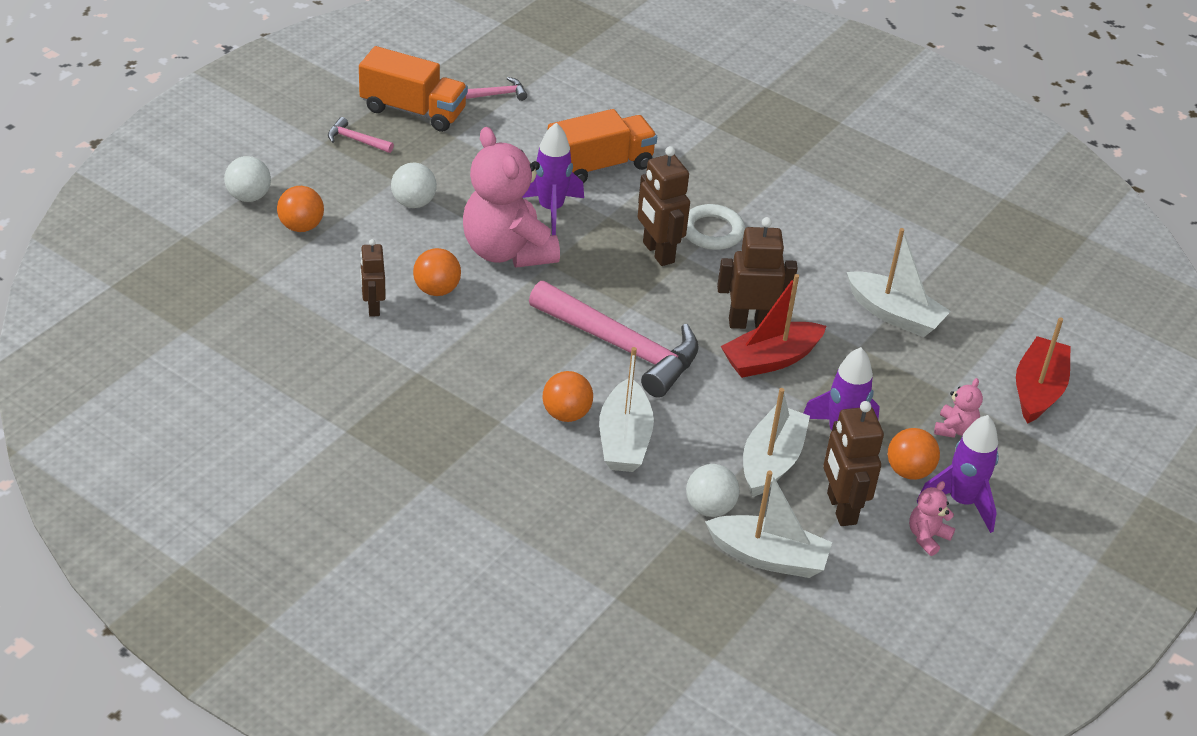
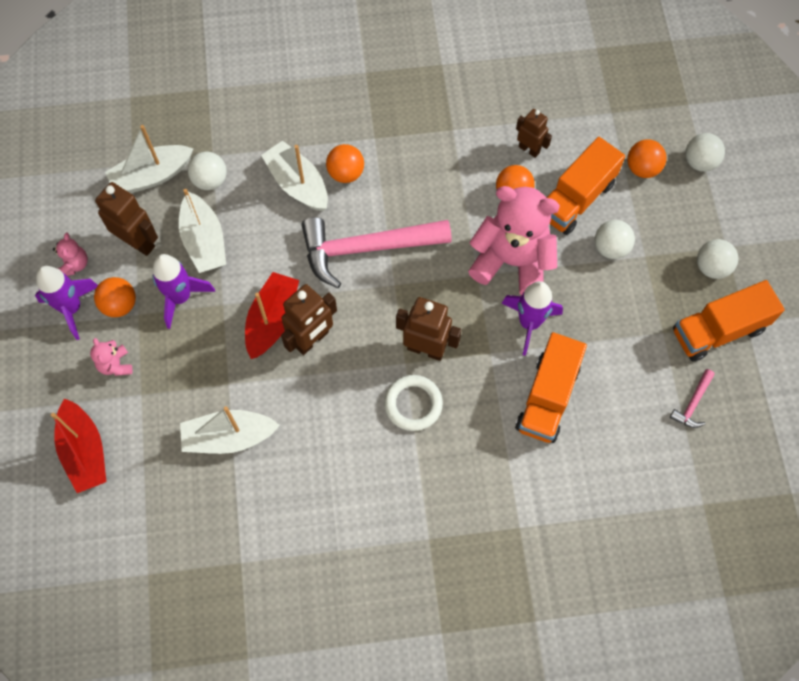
camera: 140 degrees right, 25 degrees up
(356, 140) = (711, 267): pink hammer -> white ball
(389, 248) = (576, 199): none -> orange truck

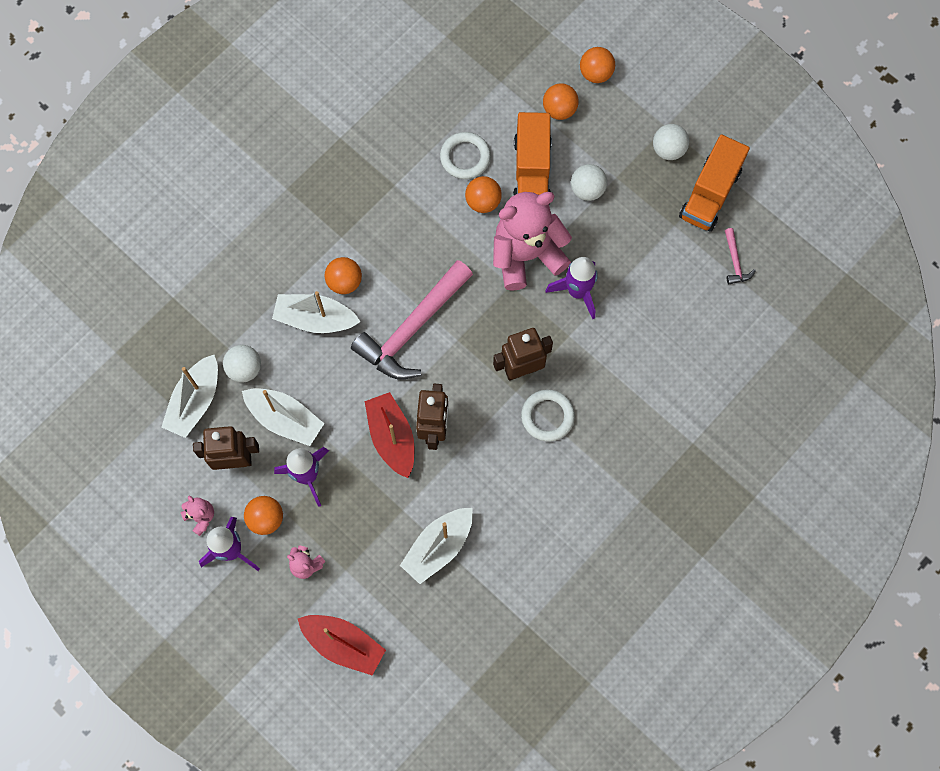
camera: 40 degrees left, 5 degrees up
(529, 149) = (465, 157): brown robot -> white ring
(547, 397) = (635, 336): orange truck -> none
(700, 162) = (596, 73): white ball -> orange ball

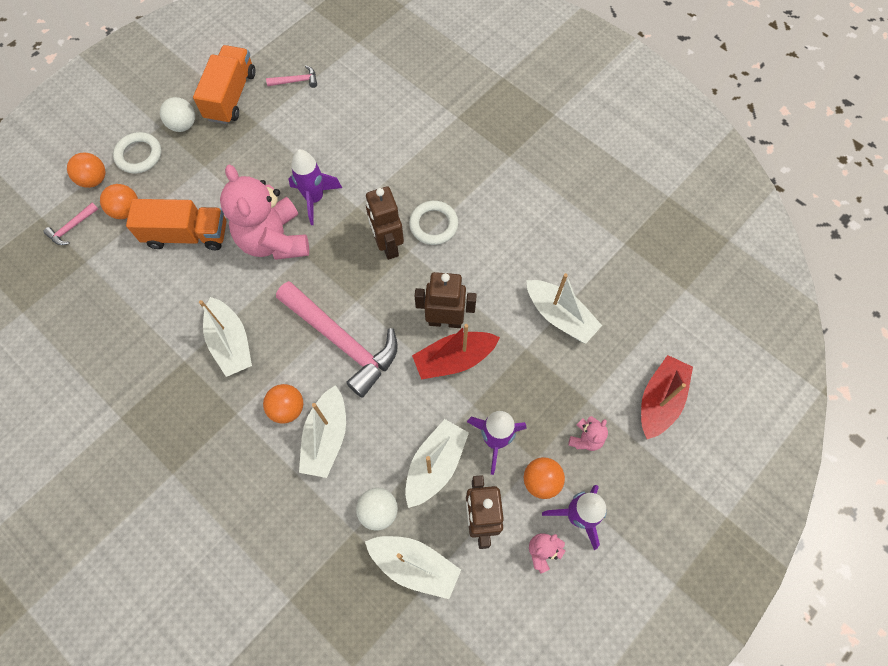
camera: 90 degrees left, 5 degrees down
(412, 225) = (231, 343): none -> white boat
(465, 157) = (163, 294): white ring -> white ring (139, 155)
(483, 202) = (214, 277): orange ball -> none
(538, 62) = (72, 228): none -> pink hammer
(587, 190) = (213, 189): white ball -> none
(710, 194) = (231, 96): orange truck -> orange truck turned 105 degrees counterclockwise

